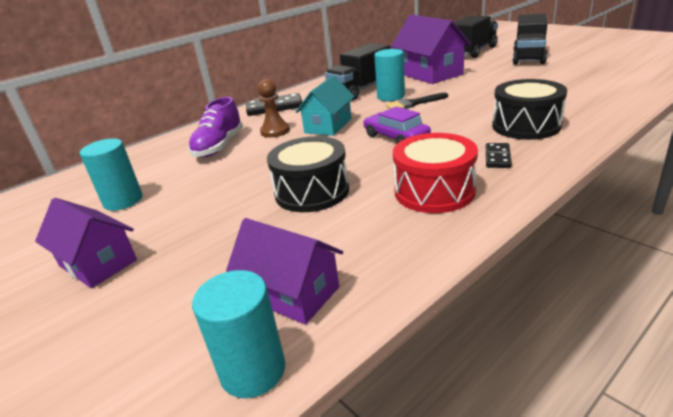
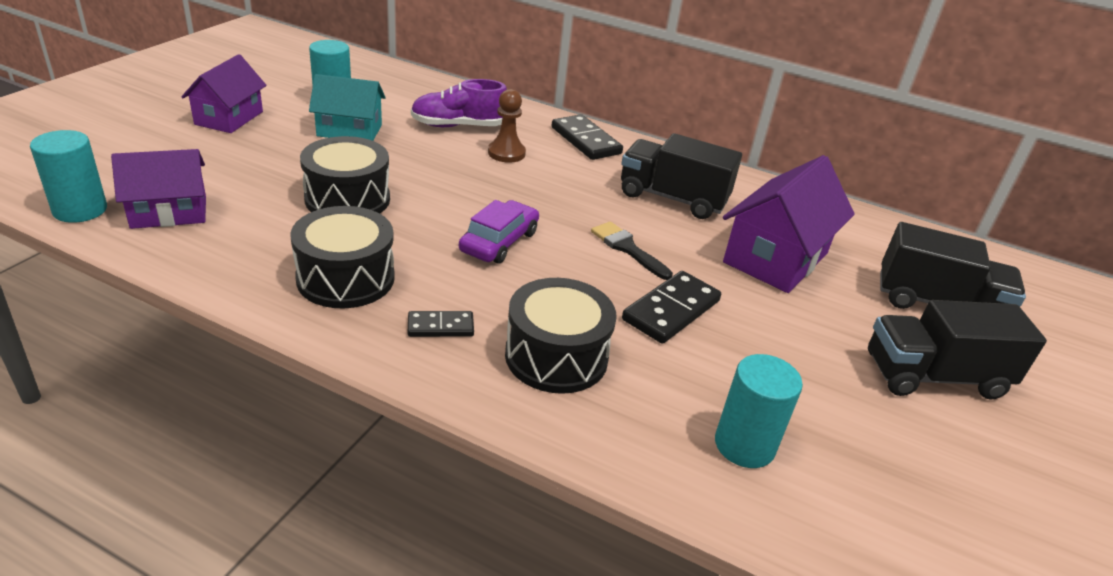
camera: 60 degrees right, 5 degrees up
(292, 293) = (169, 212): purple house -> purple house turned 60 degrees clockwise
(328, 126) = (529, 187): turquoise house -> turquoise house (349, 130)
(391, 96) = (652, 227): turquoise cylinder -> turquoise cylinder (744, 445)
(434, 191) = (345, 278): red drum -> black drum
(478, 97) = (671, 310): none -> black domino

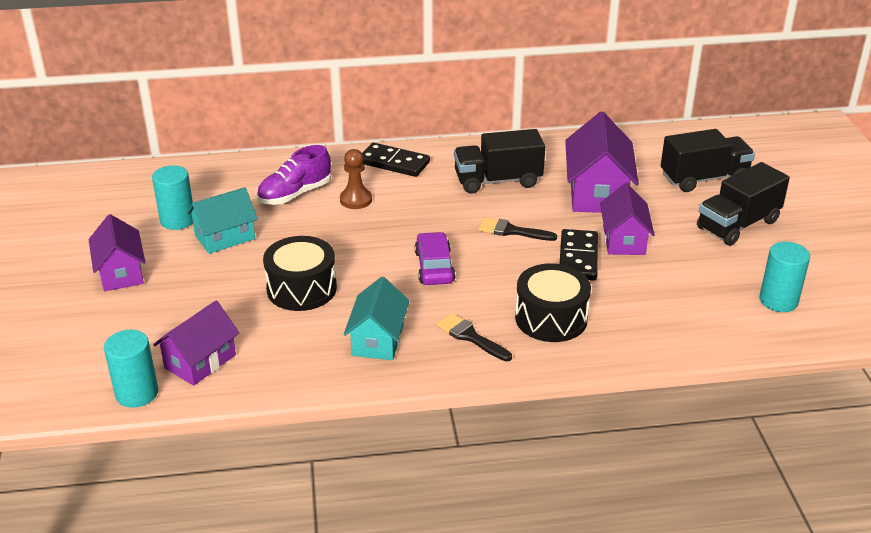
camera: 30 degrees left, 0 degrees up
(345, 278) = (378, 340): black drum -> turquoise house
(440, 326) = (470, 337): black domino -> black brush
(744, 445) = (688, 312): turquoise cylinder -> turquoise cylinder (778, 301)
(752, 319) = (623, 240): none -> purple house

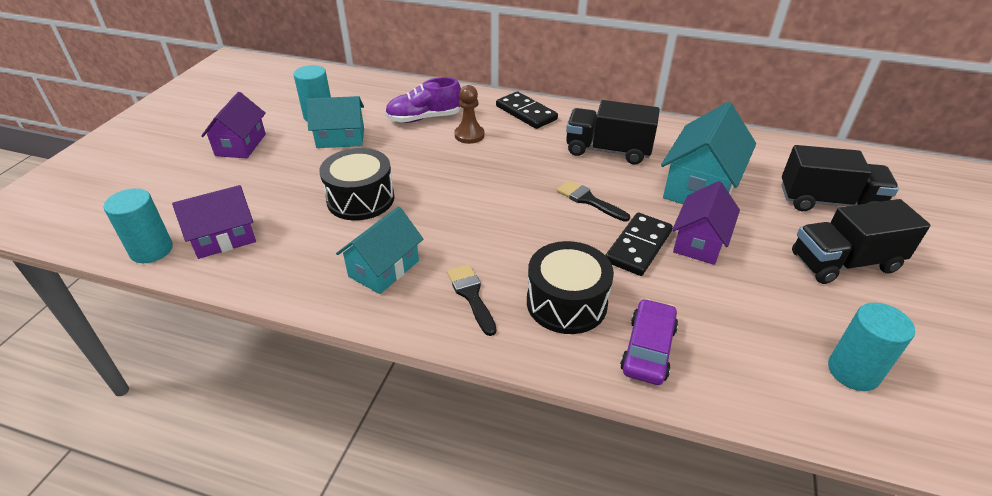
camera: 25 degrees right, 5 degrees up
(434, 267) = (490, 213): purple car -> purple car (648, 349)
(597, 193) = (700, 187): purple house -> turquoise house

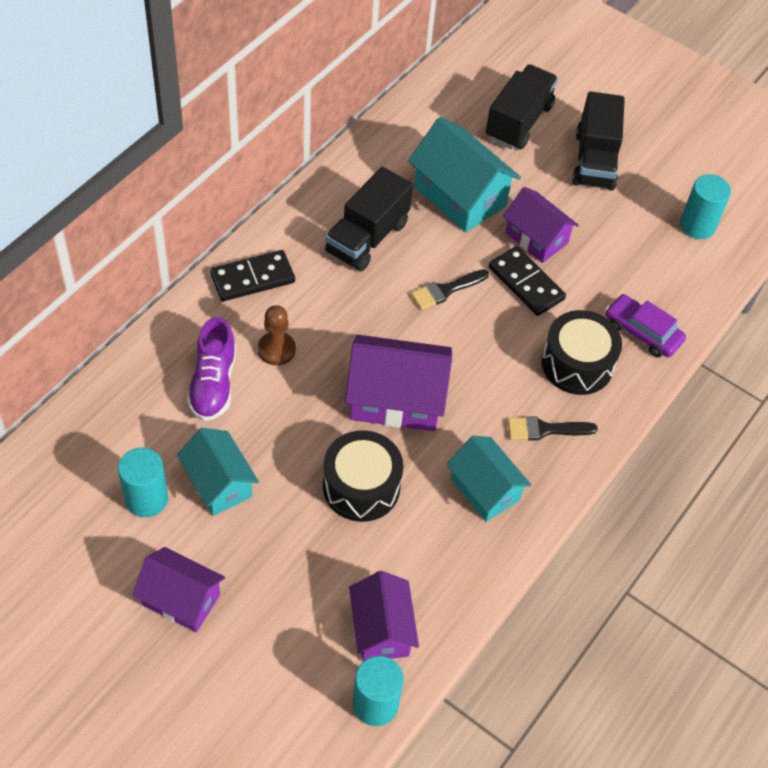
camera: 75 degrees left, 15 degrees up
(340, 138) = (219, 483): turquoise house -> turquoise house turned 45 degrees counterclockwise
(455, 198) = (396, 399): none -> purple house

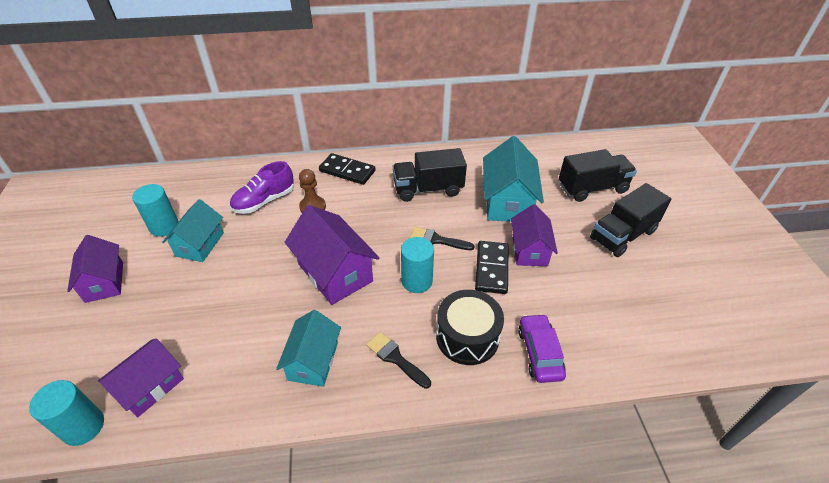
camera: 50 degrees right, 10 degrees down
(361, 487) = (254, 301): black drum -> none
(697, 225) = (664, 318): turquoise cylinder -> turquoise cylinder (417, 281)

